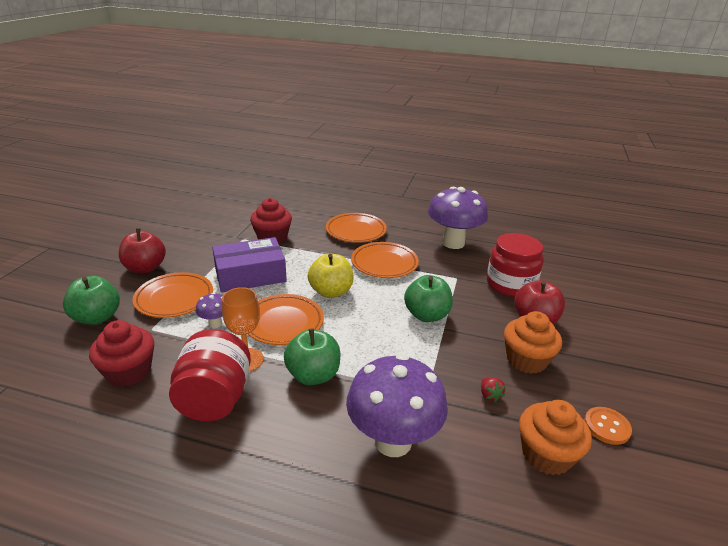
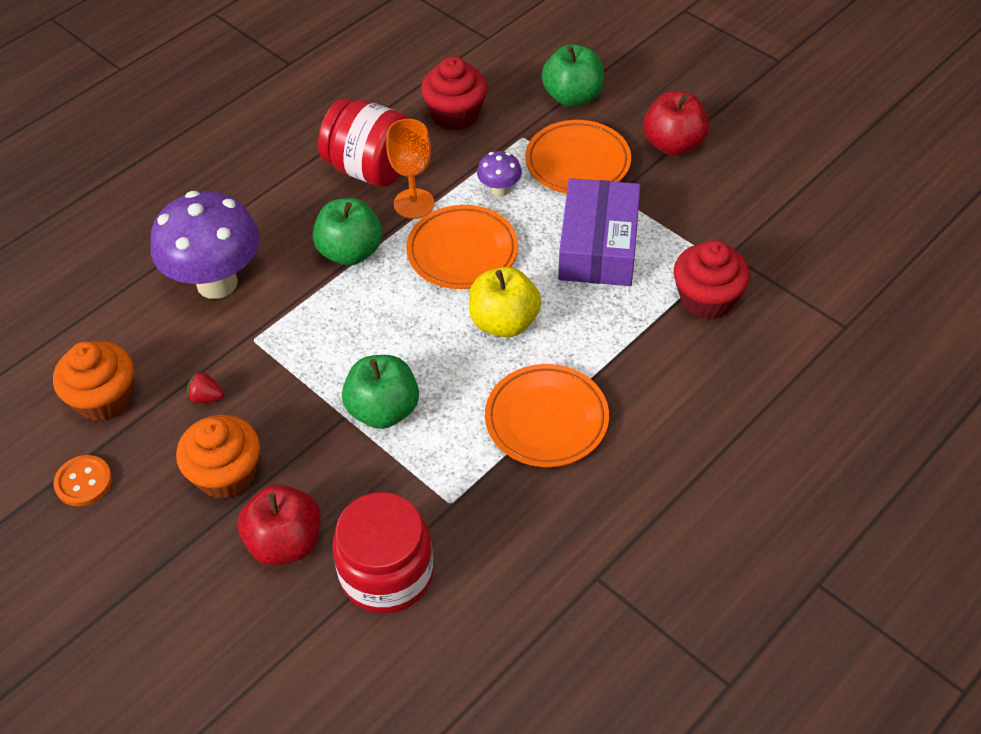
camera: 120 degrees right, 20 degrees up
(356, 231) = (680, 424): orange plate -> none
(453, 243) = (563, 565): purple mushroom -> none

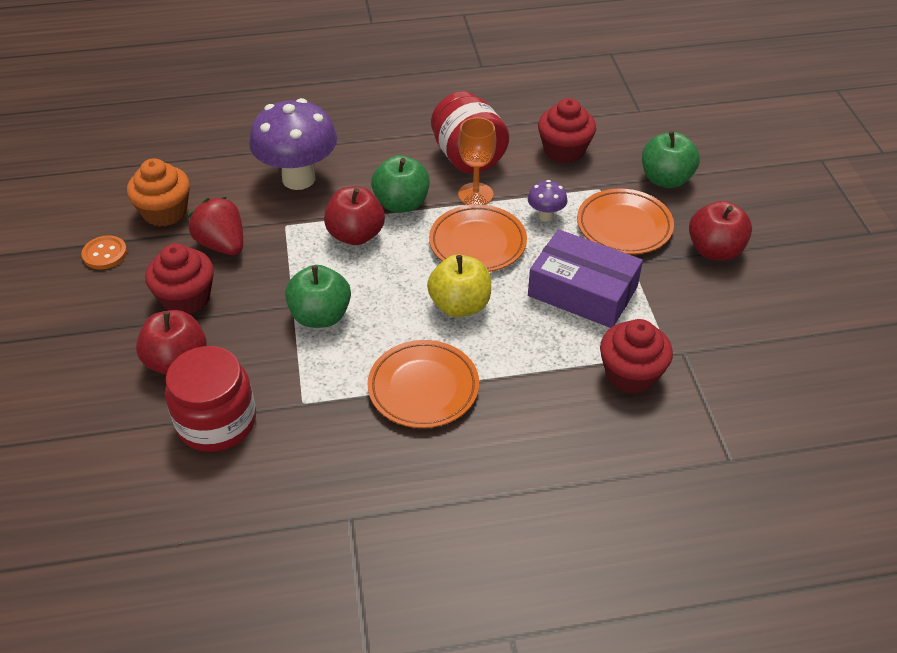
camera: 35 degrees right, 5 degrees down
(206, 397) = (222, 244): red strawberry -> red strawberry, size x2.10
(226, 474) = (186, 298): orange cupcake -> red cupcake
(336, 309) = (356, 235): none -> red apple
(598, 246) = (582, 291): purple box -> purple box turned 75 degrees clockwise

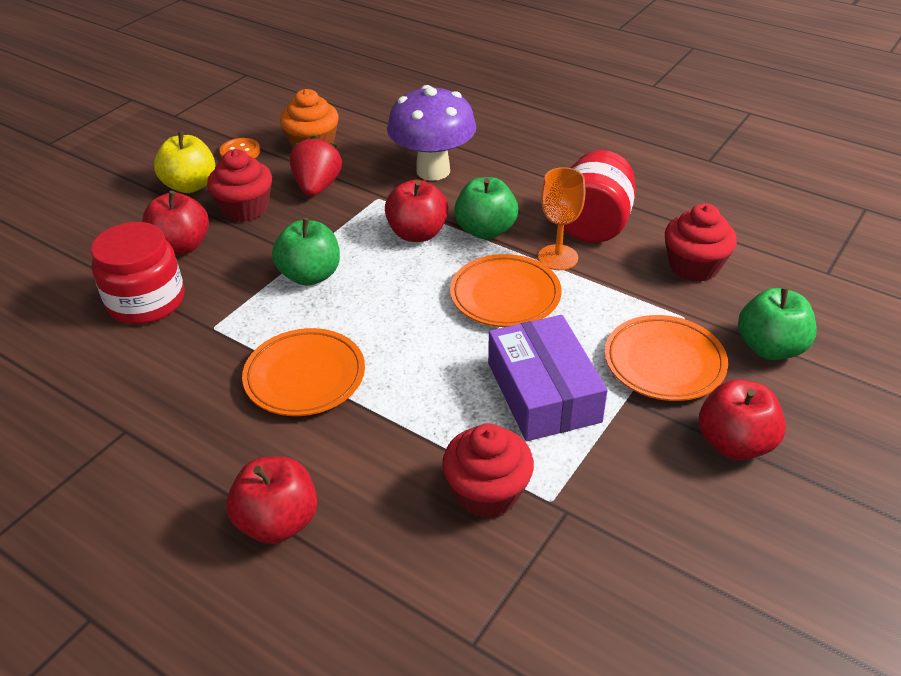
camera: 45 degrees right, 5 degrees down
(460, 305) = (421, 334): yellow apple -> yellow apple (190, 185)
(540, 487) = (278, 522): none -> red apple
(545, 216) = (597, 310): purple mushroom -> none

